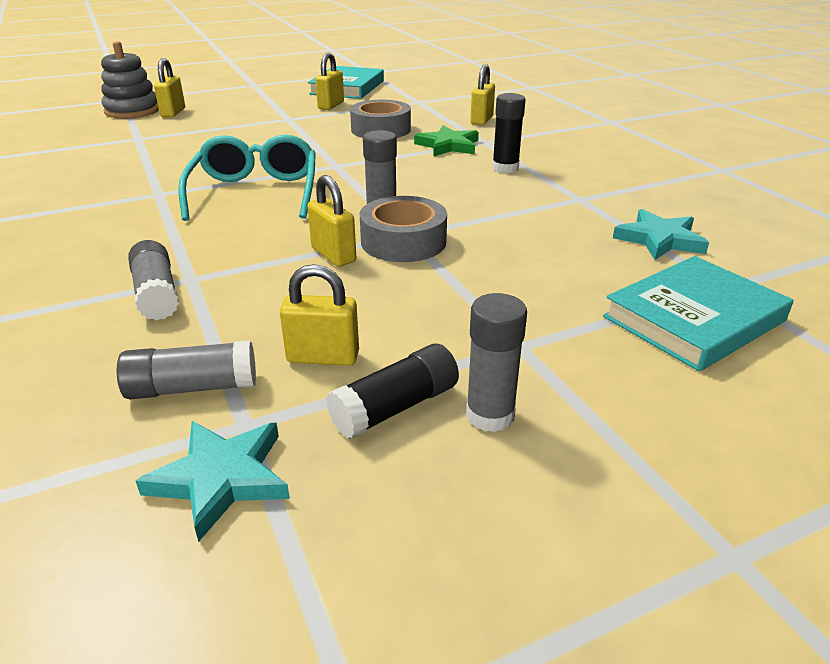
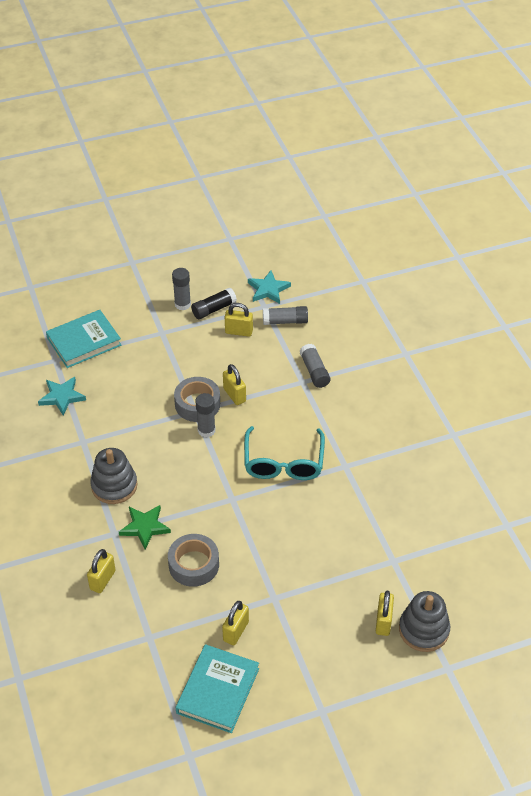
camera: 175 degrees left, 15 degrees up
(505, 168) = (114, 486): black glue stick -> grey stacking toy

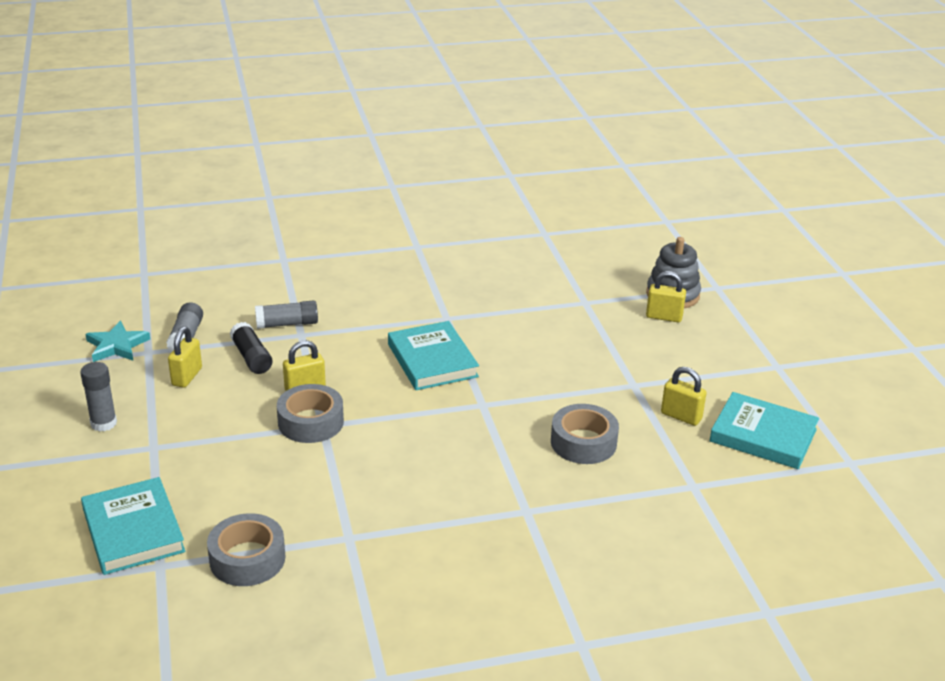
camera: 85 degrees left, 15 degrees down
(62, 397) = (247, 559): turquoise star -> grey tape
(103, 580) = (605, 524): yellow padlock -> none
(114, 486) = (441, 507): grey stacking toy -> none
(145, 527) = (519, 481): green star -> none
(206, 430) = (361, 417): grey glue stick -> none
(214, 309) = (130, 395): black glue stick -> black glue stick (251, 357)
(283, 463) = (432, 360): turquoise glasses -> turquoise book

